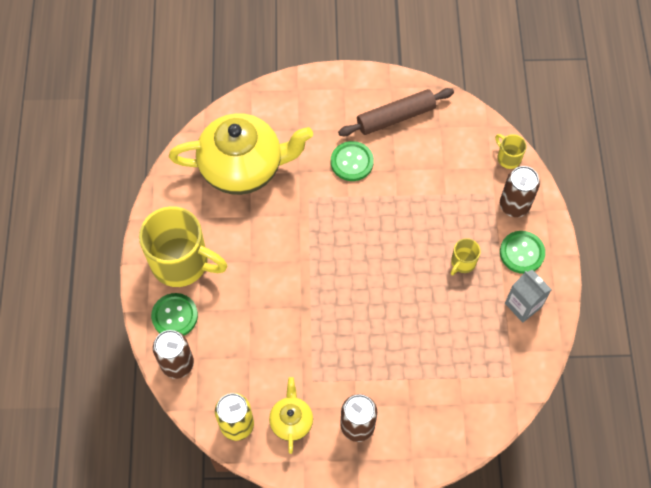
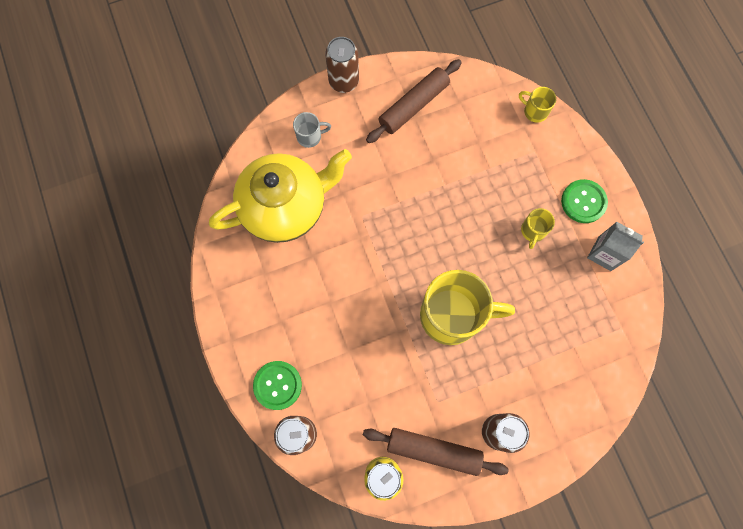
camera: 20 degrees left, 10 degrees up
(182, 262) = (263, 327): yellow mug -> yellow mug (452, 315)
(290, 114) = (310, 136): none -> grey mug
(291, 421) = (433, 451): yellow teapot -> brown rolling pin
(352, 162) = (389, 165): green button -> none
(514, 205) = (558, 157): brown can -> brown can (344, 81)

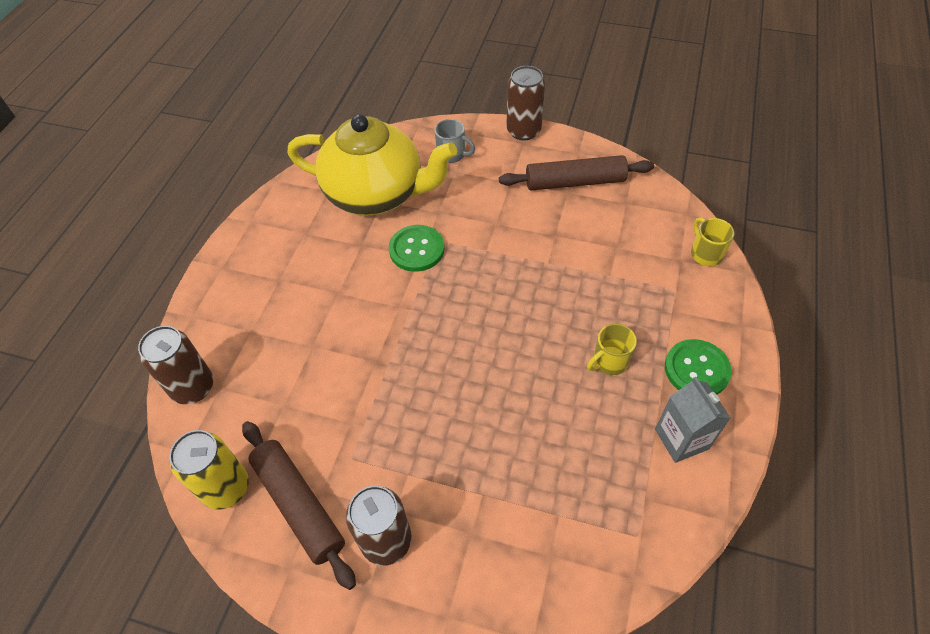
camera: 40 degrees right, 20 degrees down
(277, 385) = (220, 330): green button -> green button (416, 249)
(452, 315) = (446, 384): yellow mug -> none

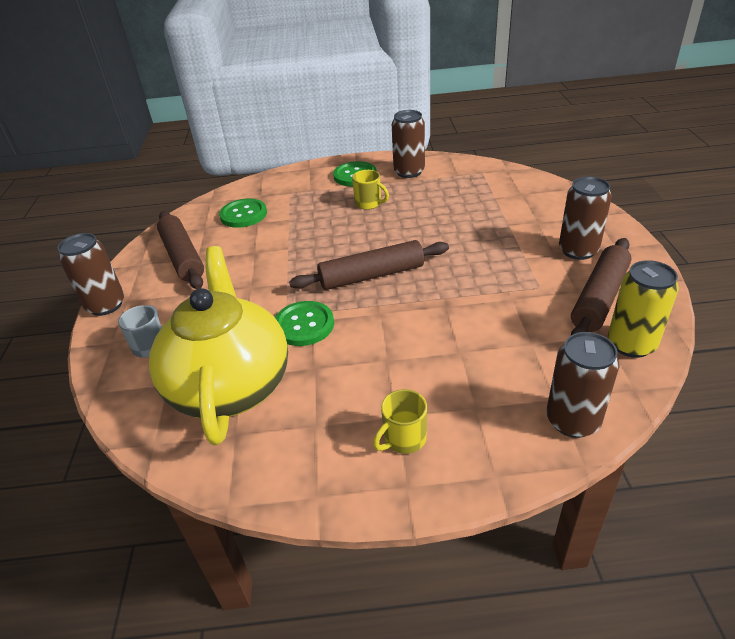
camera: 110 degrees left, 15 degrees down
(459, 318) = (371, 275): none -> brown rolling pin
(639, 238) = (243, 215): none -> green button
(681, 439) = (409, 172): grey carton -> brown can
(705, 253) = (250, 188): yellow mug -> yellow mug (403, 439)

